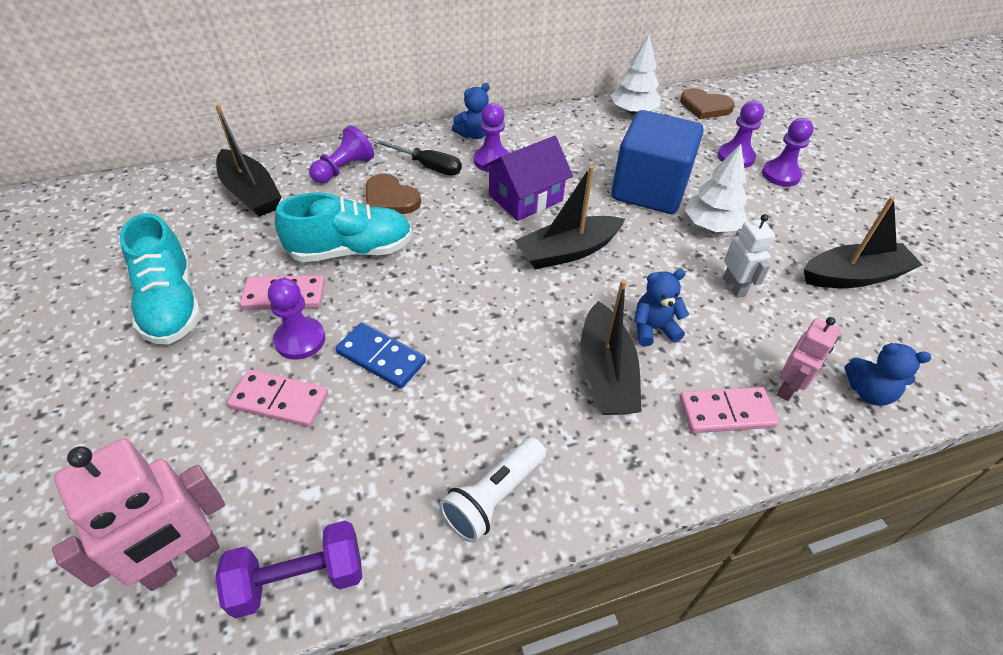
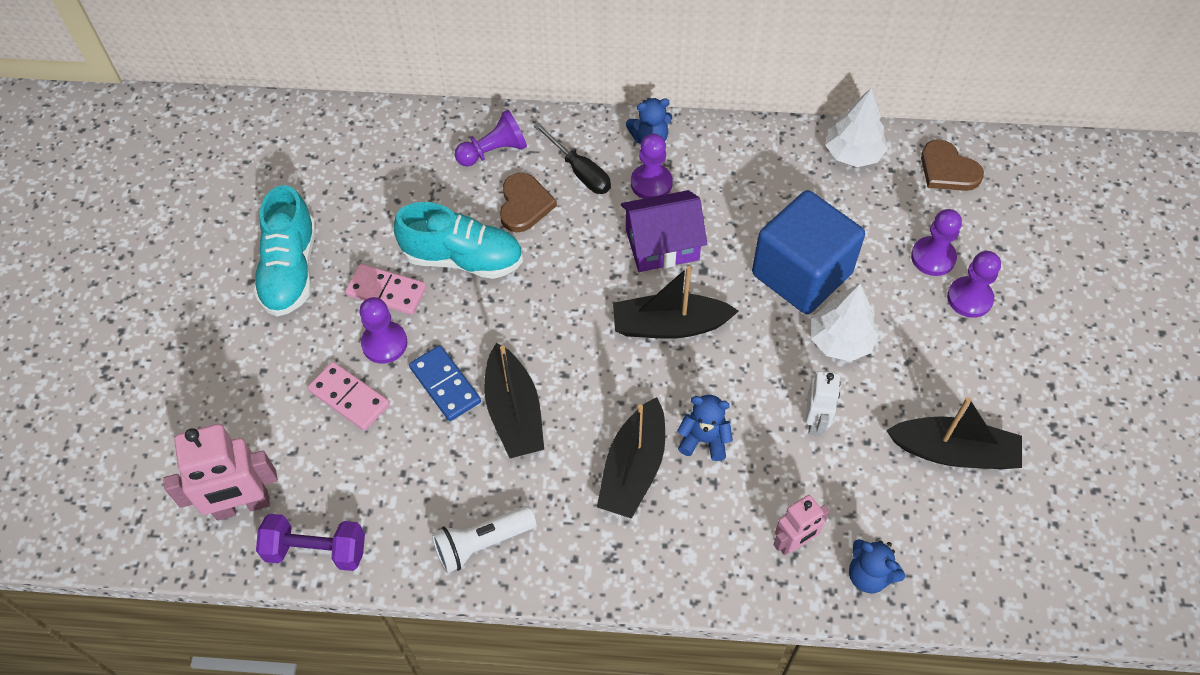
camera: 25 degrees right, 10 degrees up
(251, 193) = (394, 158): black boat -> black boat (514, 412)
(390, 199) = (524, 205): brown heart -> brown heart turned 150 degrees counterclockwise
(726, 412) = (719, 545): pink domino -> none

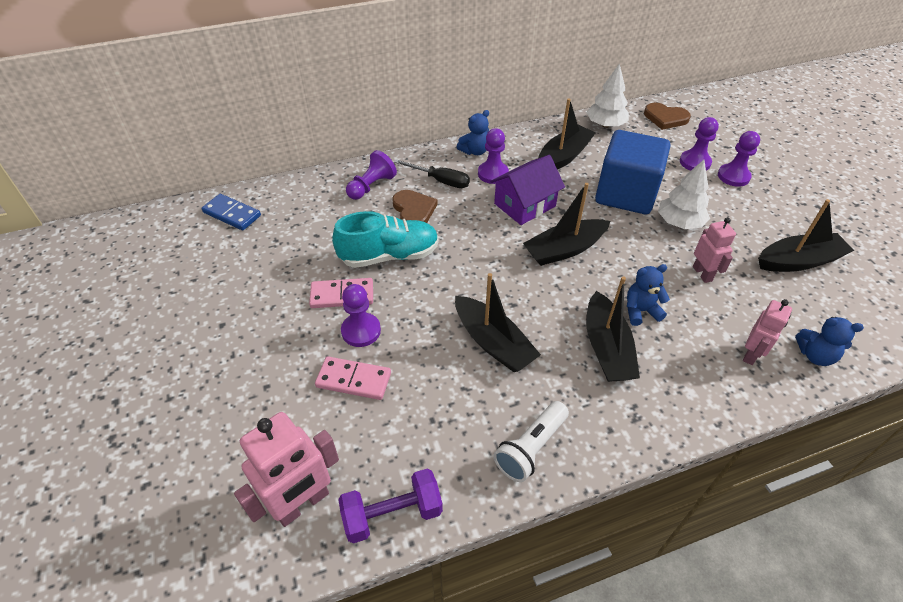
camera: 25 degrees left, 10 degrees down
(290, 270) = (253, 306): turquoise shoe -> none
(445, 385) = (427, 342): blue domino -> blue domino (232, 214)
(759, 187) = (563, 157): none -> black boat
(815, 421) = (702, 273): white robot -> pink robot

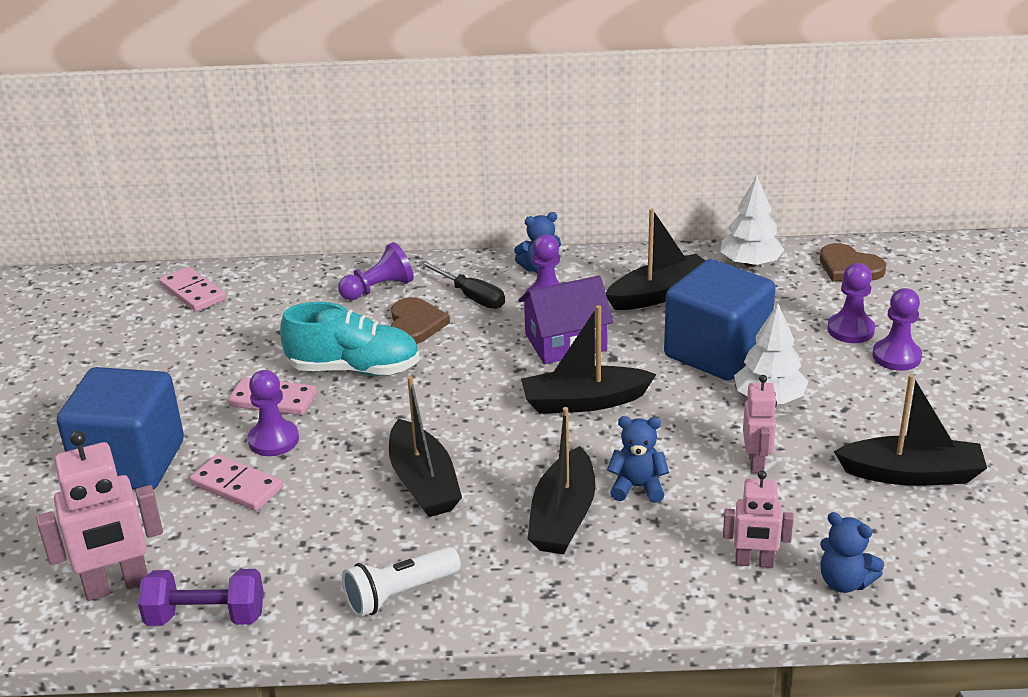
camera: 20 degrees right, 15 degrees down
(232, 214) = (193, 292): blue domino -> pink domino
(255, 378) = (130, 462): none -> blue cube
(751, 354) = (754, 562): pink robot -> pink robot turned 45 degrees clockwise

